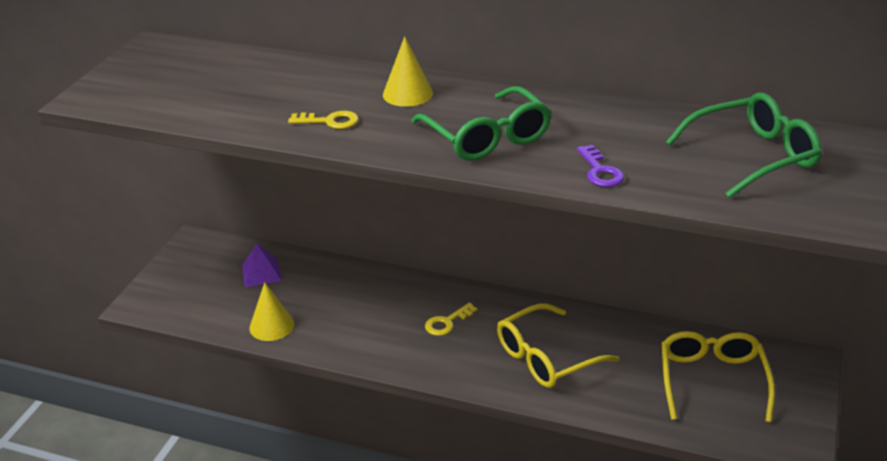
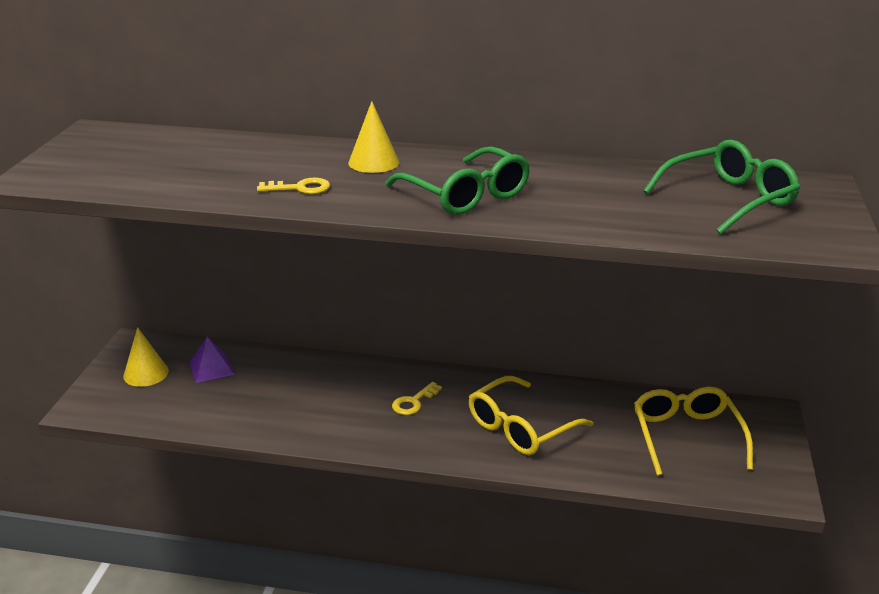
camera: 10 degrees left, 5 degrees down
(271, 326) = (231, 418): yellow cone -> yellow cone (146, 373)
(600, 171) = (587, 218): purple key -> none

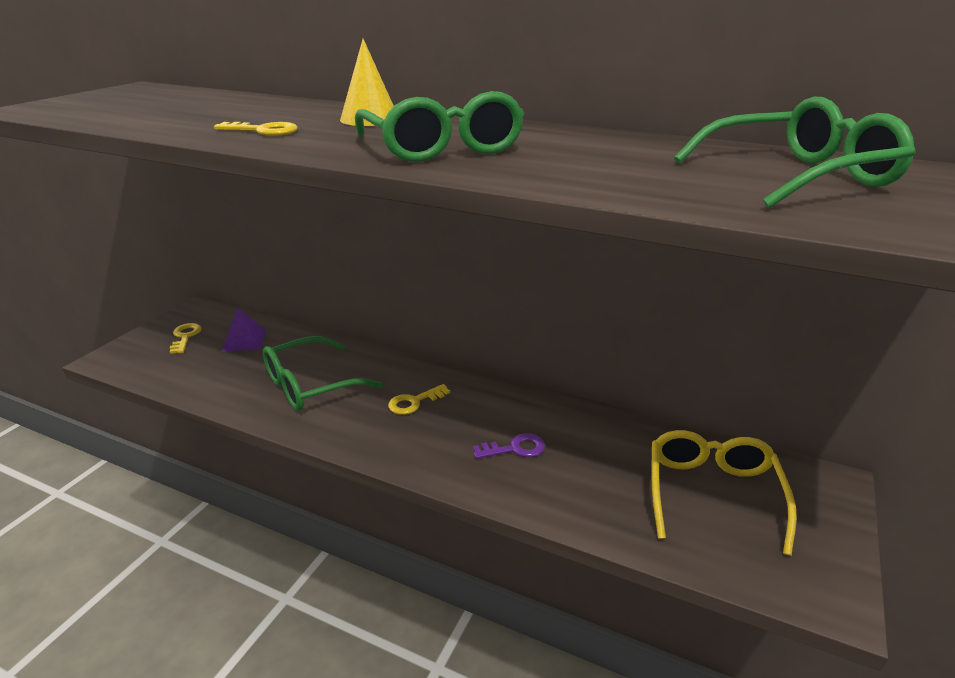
camera: 15 degrees right, 0 degrees up
(146, 373) = (185, 337): yellow cone -> yellow key
(308, 402) = (311, 385): none -> green glasses
(520, 427) = (515, 448): yellow glasses -> purple key

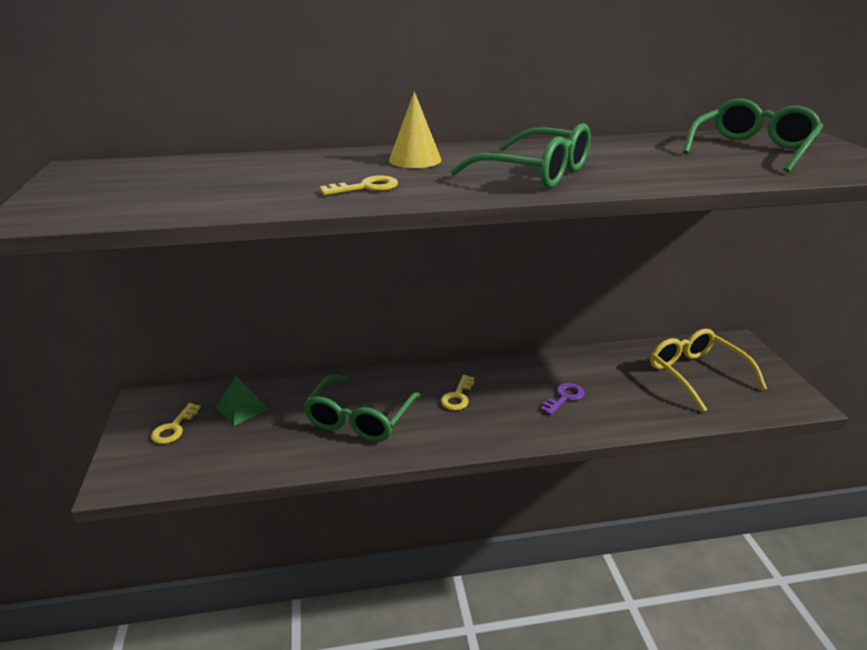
camera: 35 degrees left, 0 degrees up
(185, 337) = (174, 428): yellow key -> yellow key turned 120 degrees counterclockwise
(244, 340) = (242, 408): purple pyramid -> green pyramid

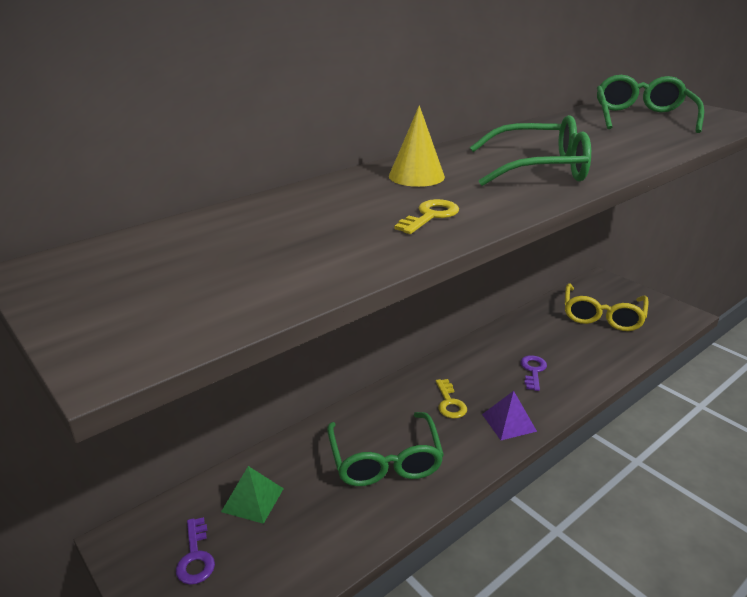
camera: 30 degrees left, 0 degrees up
(174, 428) = (195, 557): yellow key -> purple key
(493, 430) = (508, 422): none -> purple pyramid
(696, 374) = (602, 316): yellow glasses -> yellow glasses turned 105 degrees counterclockwise

